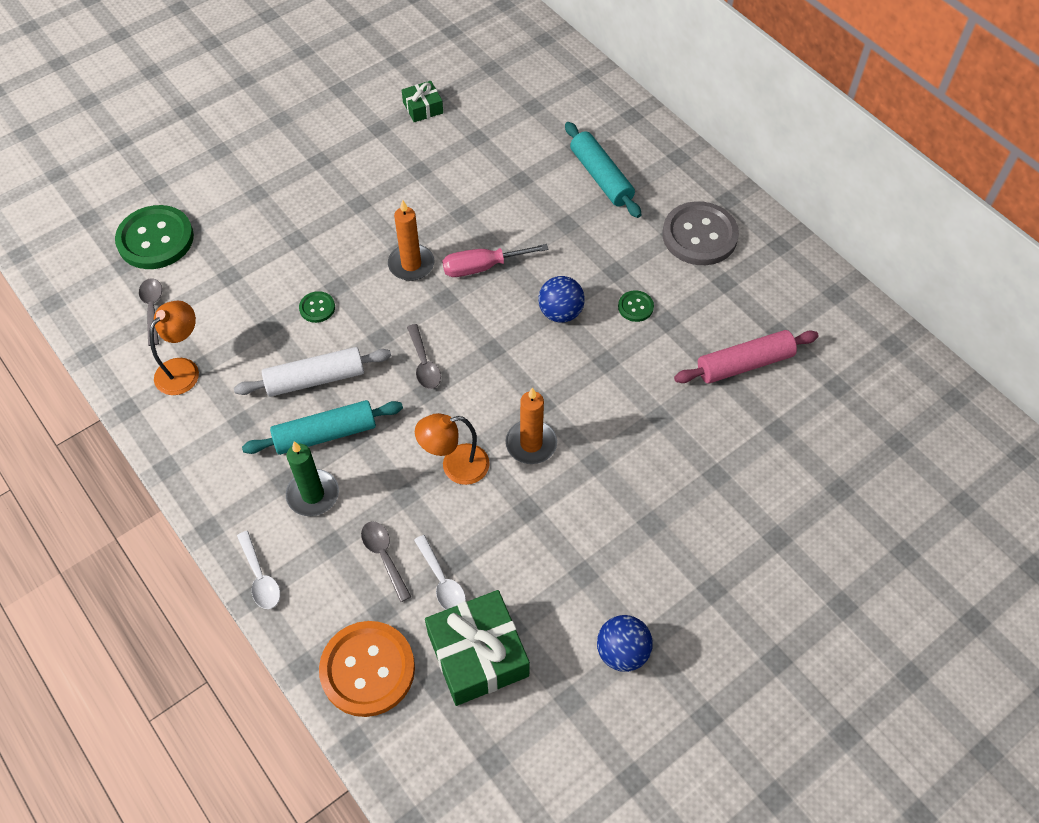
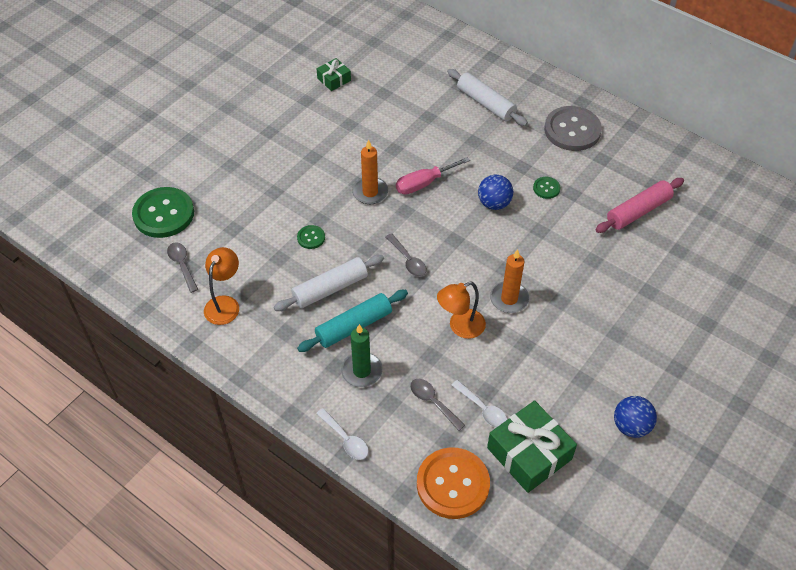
camera: 15 degrees left, 5 degrees down
(601, 177) = (486, 103): turquoise rolling pin -> white rolling pin

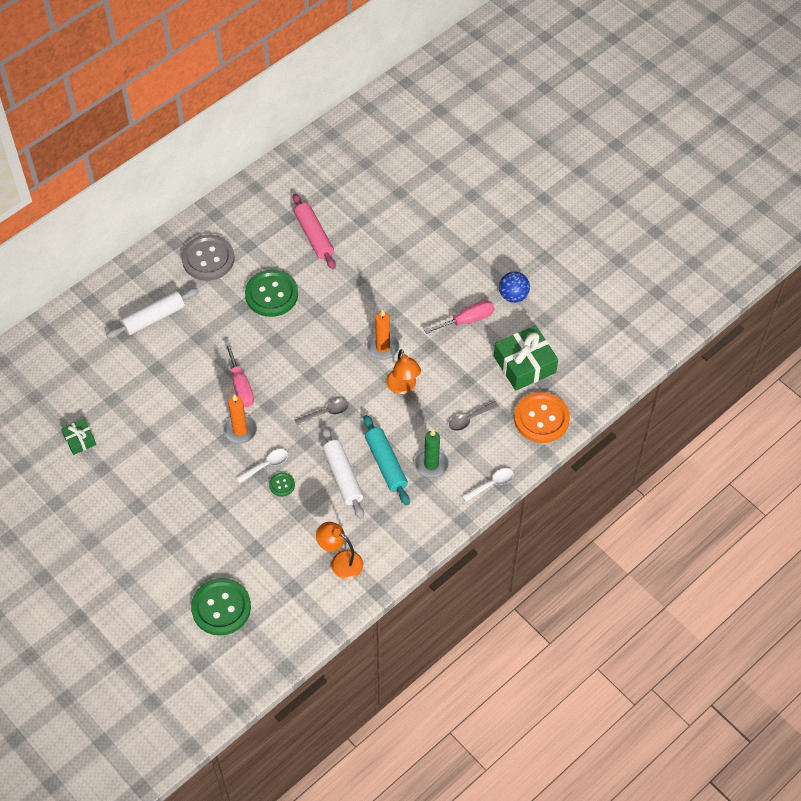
camera: 80 degrees left, 5 degrees up
(182, 265) = (288, 594): grey spoon -> none
(482, 409) = (482, 387): white spoon -> white spoon (266, 465)
(494, 203) = (278, 337): blue ball -> none
(546, 188) = (271, 294): green button -> green button, size x2.20
(576, 379) = (467, 320): none -> pink screwdriver

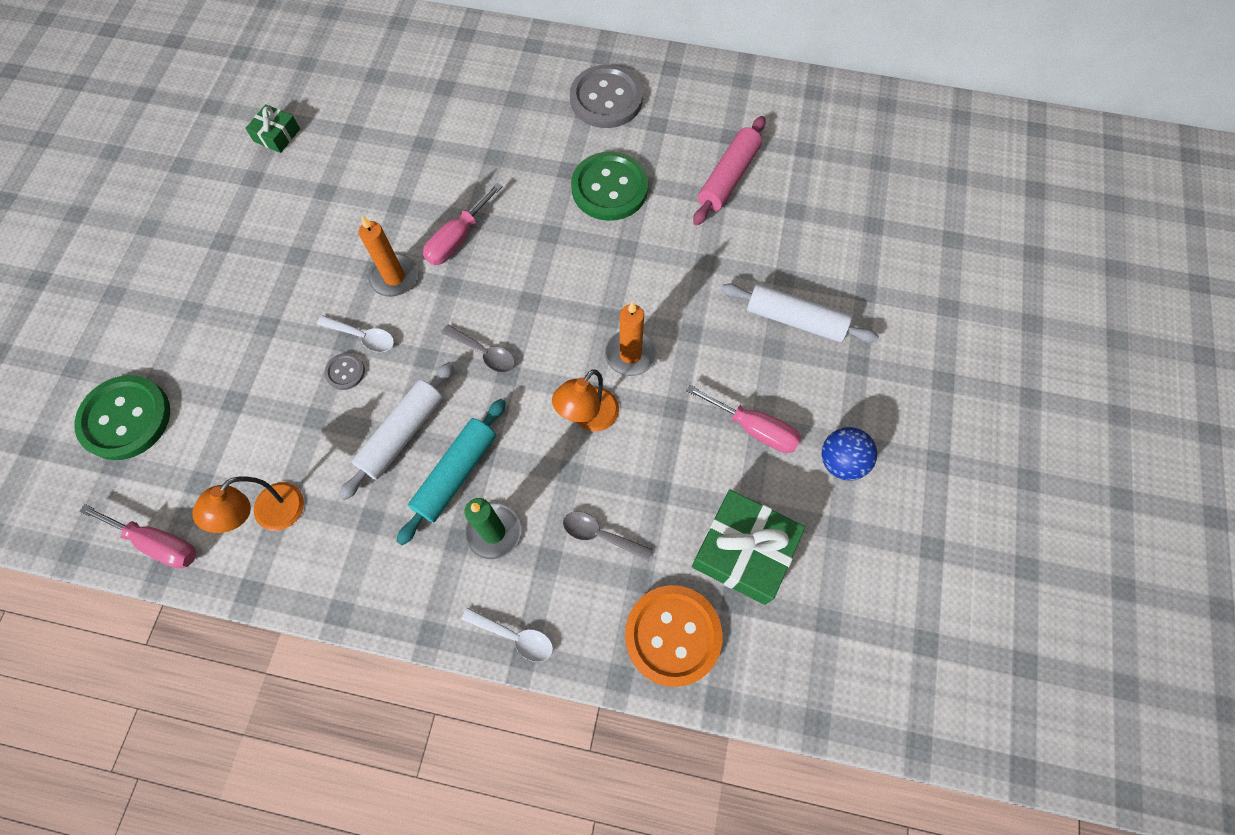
camera: 55 degrees right, 10 degrees up
(154, 318) = (487, 100): white rolling pin -> white rolling pin (795, 319)
(282, 485) = (345, 372): green button -> grey button
(314, 622) = (158, 543): none -> pink screwdriver
(340, 561) = (270, 515): orange lamp -> orange lamp turned 135 degrees counterclockwise

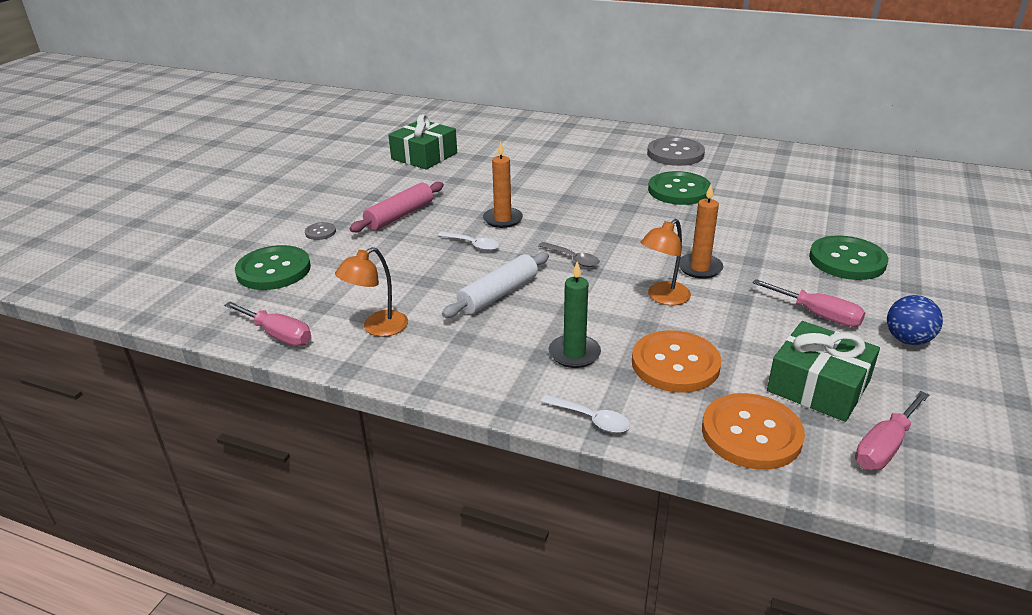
camera: 10 degrees right, 35 degrees down
(277, 135) = (424, 156): green gift -> green gift, size x1.88
(345, 372) = (455, 260): grey button -> grey button (320, 232)
(456, 473) = (543, 318): turquoise rolling pin -> none
(457, 239) = (555, 205): pink screwdriver -> pink screwdriver (884, 447)
(600, 535) = (675, 364): grey spoon -> orange button
(728, 177) = (777, 191): pink rolling pin -> pink rolling pin (399, 215)
(795, 319) = (847, 260): white rolling pin -> green button

